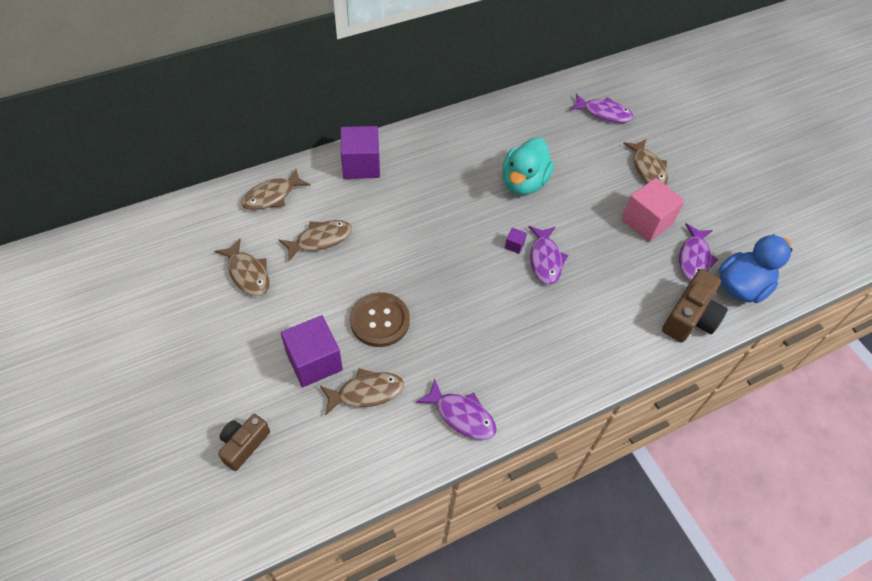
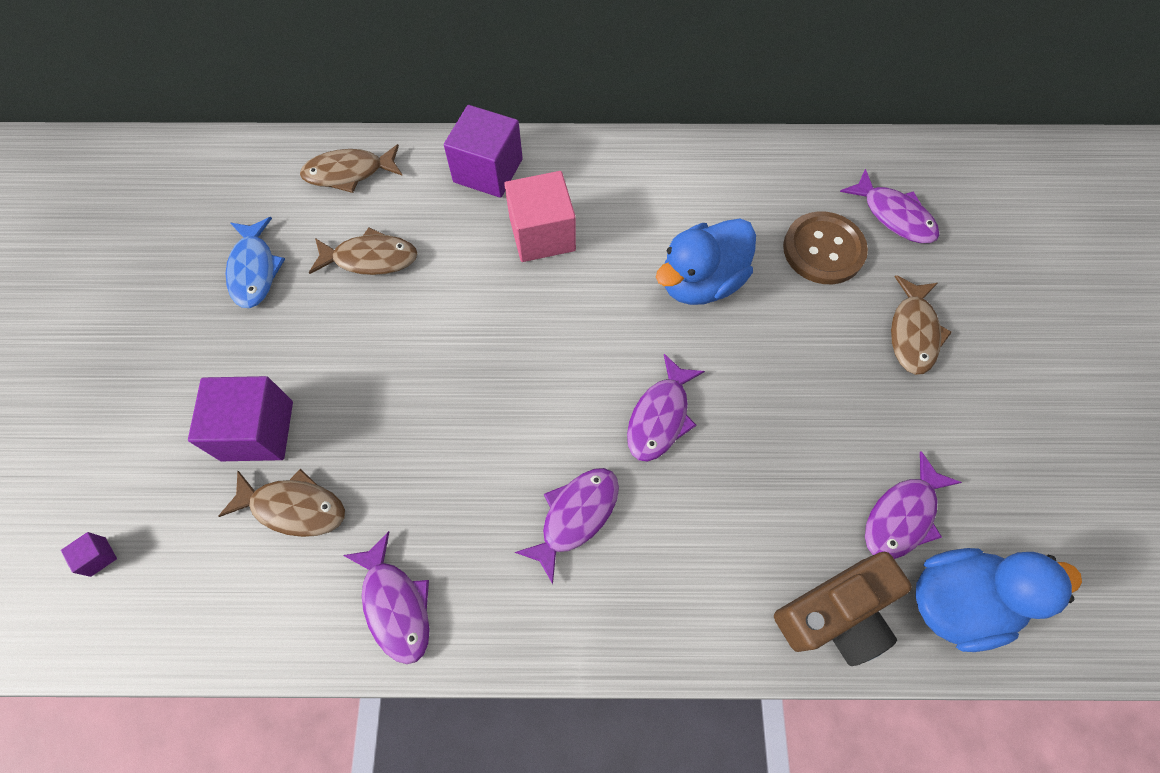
camera: 30 degrees right, 10 degrees up
(244, 445) = (105, 508): brown camera -> none
(248, 273) = (254, 270): brown fish -> blue fish
(380, 320) = (374, 409): brown button -> brown button (823, 249)
(514, 245) = (628, 374): purple cube -> purple cube (98, 556)
(523, 182) = (700, 282): turquoise duck -> blue duck
(532, 328) = (575, 516): none -> purple fish
(646, 222) = (858, 420): pink cube -> pink cube (542, 234)

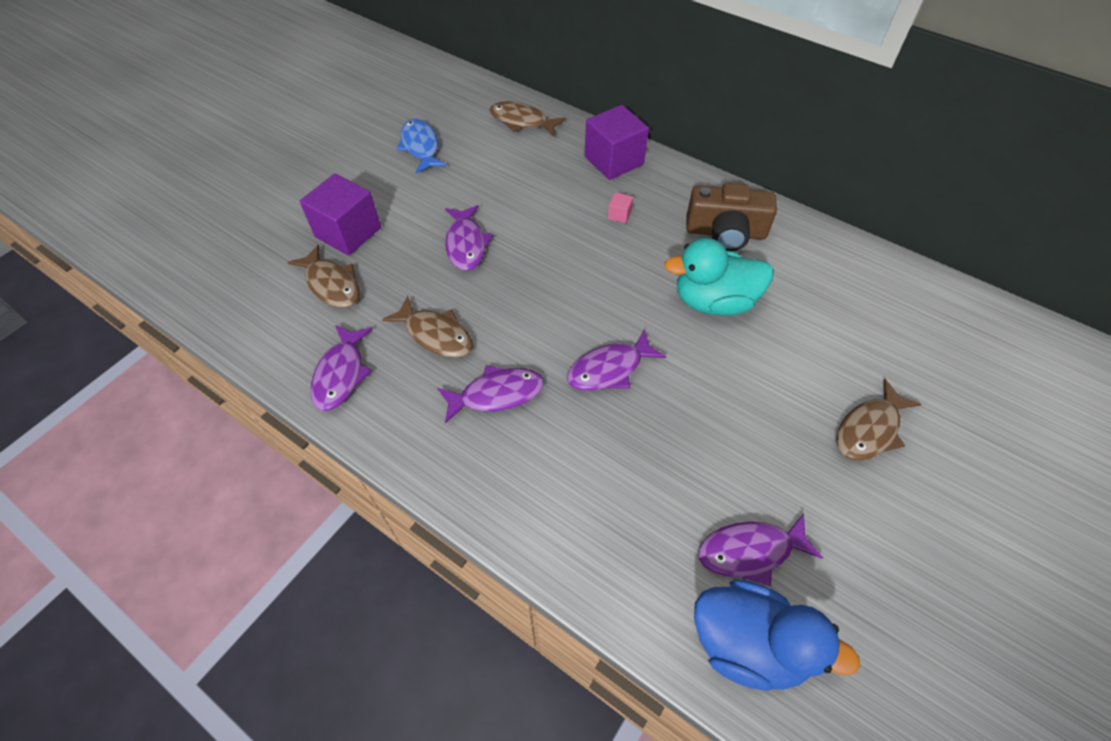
camera: 35 degrees right, 10 degrees down
(98, 556) = (212, 248): purple cube -> none
(254, 270) = (421, 147): blue fish -> blue fish turned 135 degrees clockwise
(370, 258) = (494, 174): brown fish -> brown fish (435, 335)
(542, 234) = (619, 215): pink cube -> pink cube, size x0.41
(700, 282) = (713, 301): blue duck -> turquoise duck
(823, 249) = (835, 331): brown button -> none
(835, 613) = (635, 581): brown camera -> brown camera (725, 232)
(894, 215) = (920, 339): purple fish -> purple fish (466, 244)

